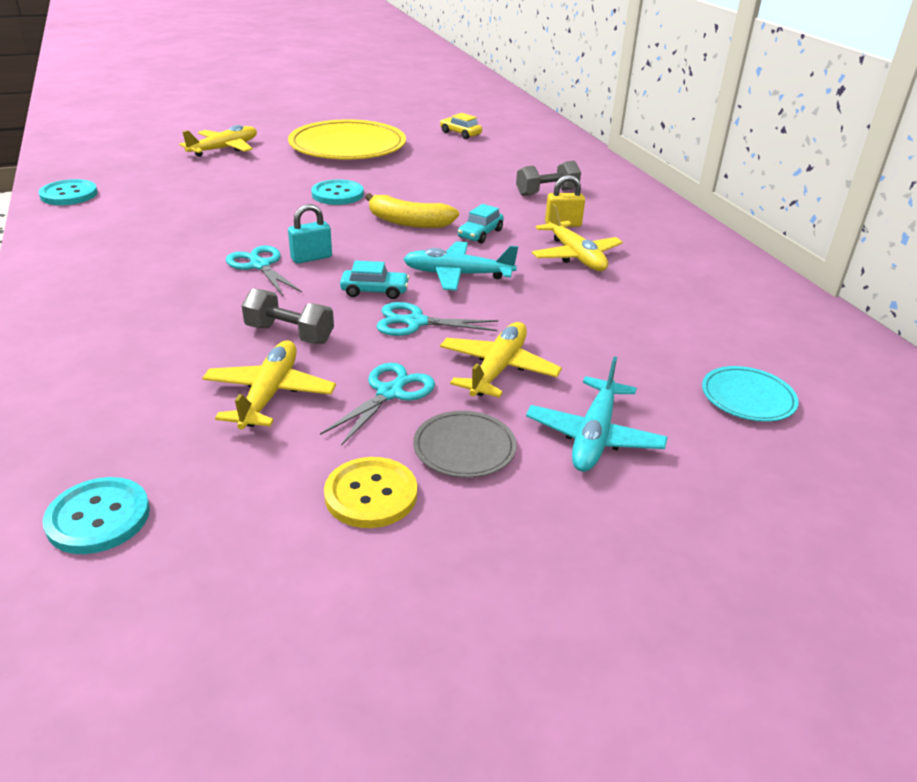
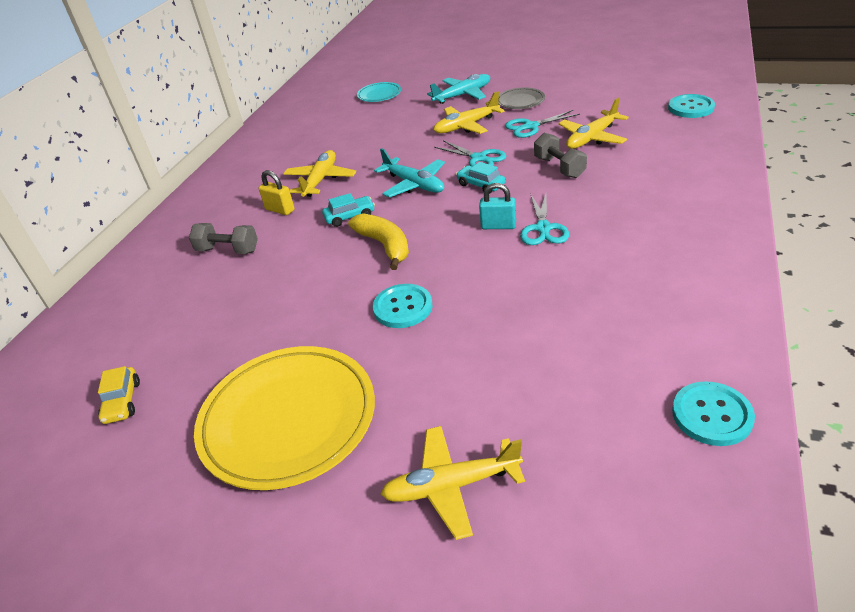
camera: 135 degrees left, 5 degrees up
(371, 494) = (573, 95): yellow button -> none

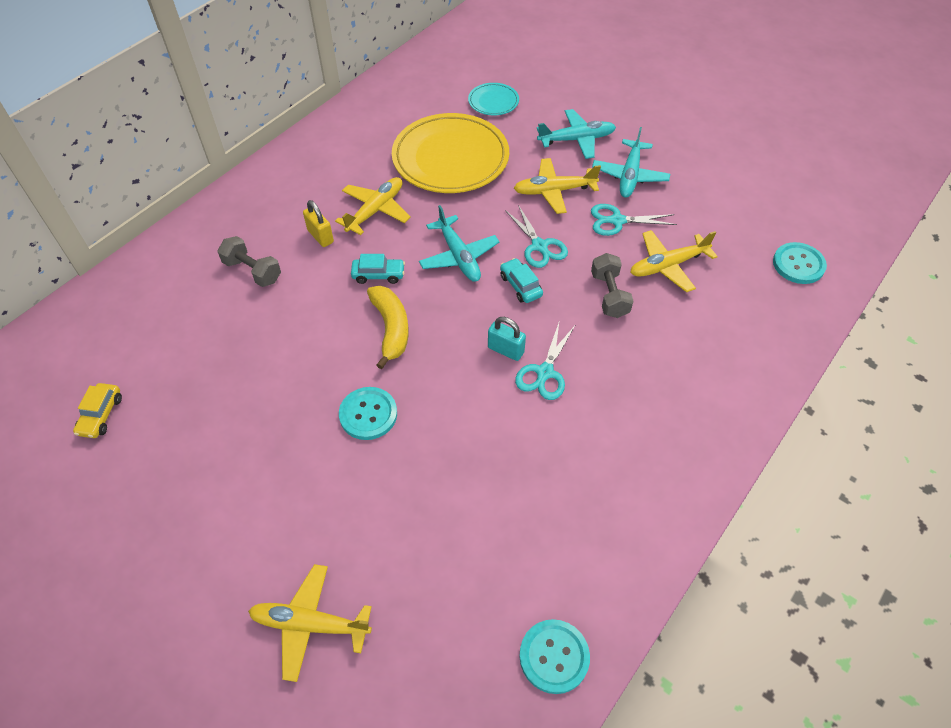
camera: 15 degrees right, 15 degrees up
(288, 419) = (219, 496): yellow plate -> yellow plate (450, 158)
(520, 101) = (629, 176): grey plate -> turquoise plane

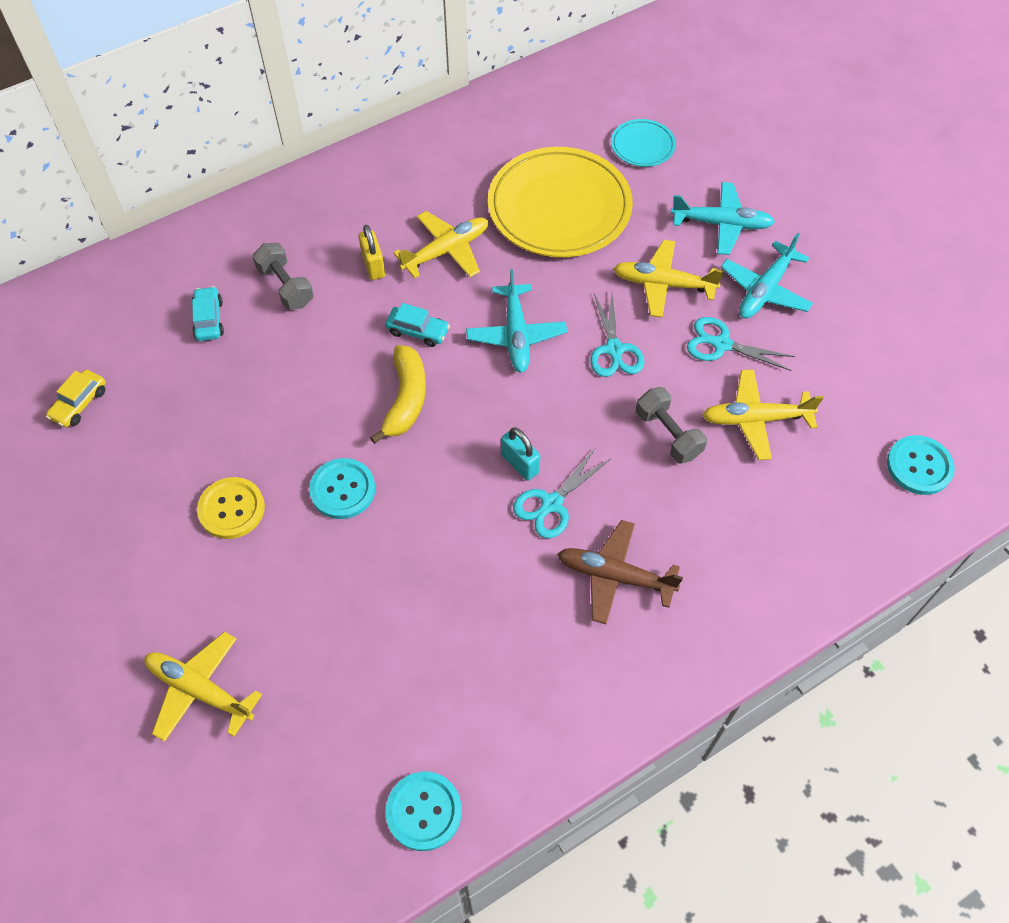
camera: 20 degrees right, 5 degrees up
(277, 460) = (231, 509): none -> yellow button
(520, 286) = (570, 392): turquoise car -> turquoise car (209, 319)
(609, 295) = (668, 434): grey dumbbell -> grey dumbbell turned 45 degrees counterclockwise
(619, 411) = (614, 576): none -> brown plane

